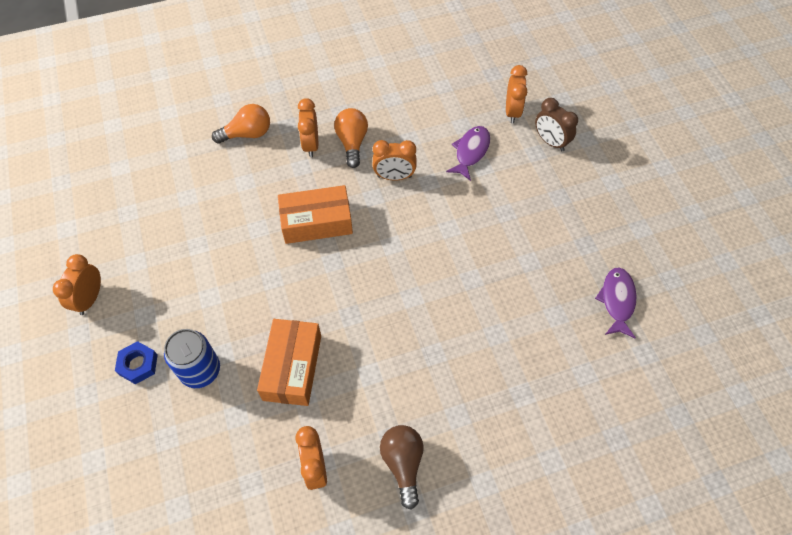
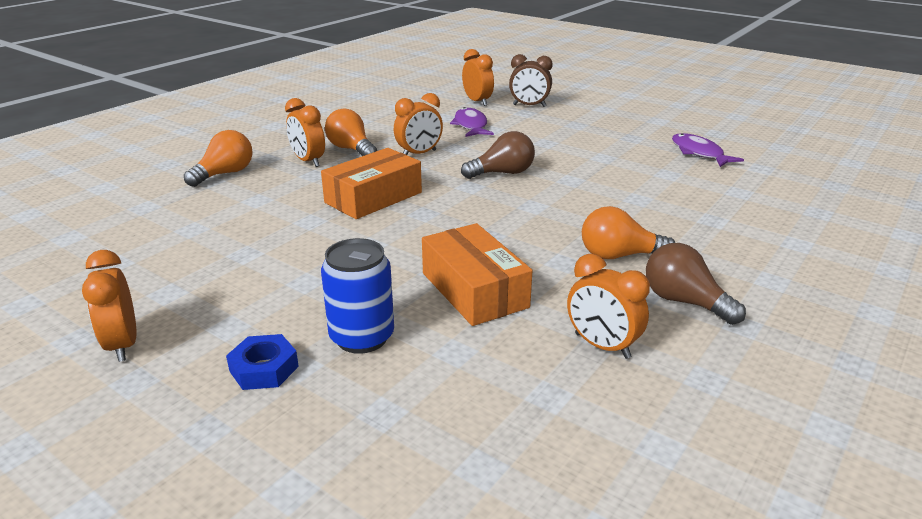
camera: 35 degrees left, 30 degrees down
(412, 391) = (619, 256): none -> orange light bulb
(430, 240) = (502, 173): none -> brown light bulb

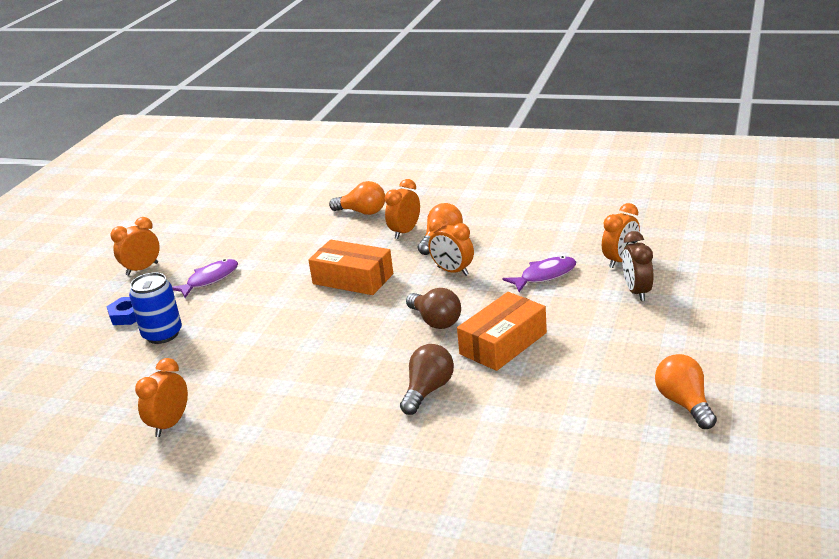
camera: 75 degrees right, 0 degrees up
(474, 290) = (227, 358): orange box -> orange box (503, 343)
(619, 256) = (300, 411): orange light bulb -> orange light bulb (684, 403)
(684, 302) = (237, 453): brown light bulb -> brown light bulb (428, 390)
(699, 153) = (572, 427): purple fish -> purple fish (210, 280)

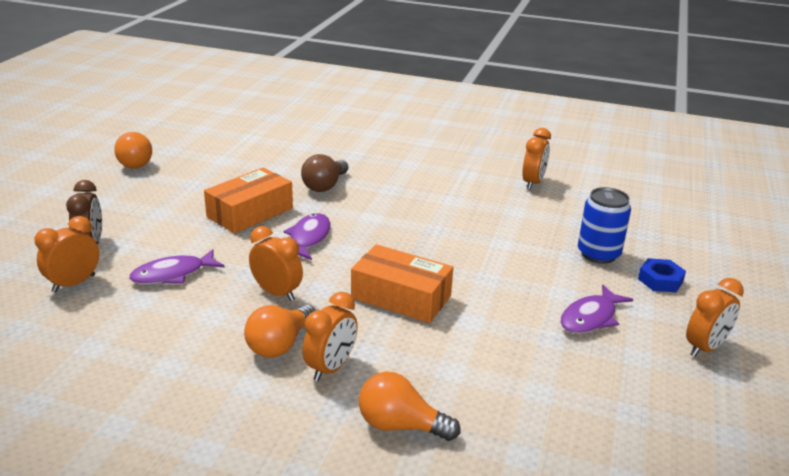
camera: 175 degrees right, 0 degrees up
(435, 321) = (308, 238): brown light bulb -> purple fish

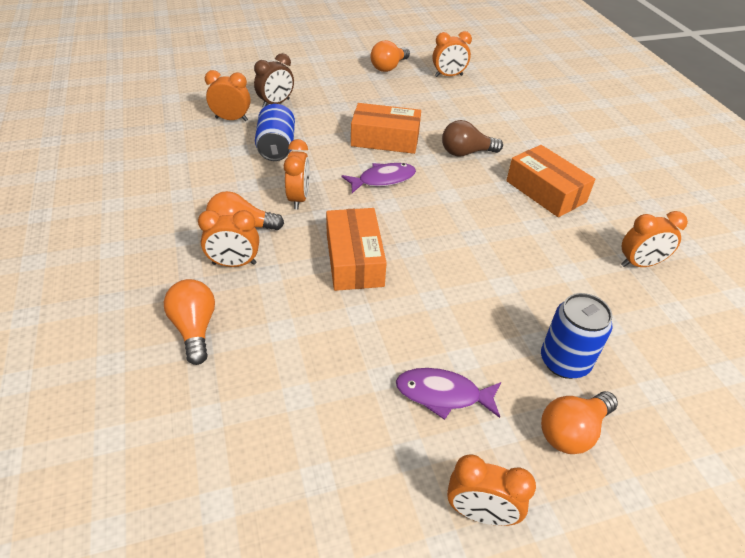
camera: 55 degrees right, 15 degrees up
(173, 274) = (276, 147): purple fish -> blue can
(201, 143) = (448, 76): none -> orange clock
(417, 178) = (545, 191): none -> orange box
(660, 280) = (572, 431): blue nut -> orange light bulb

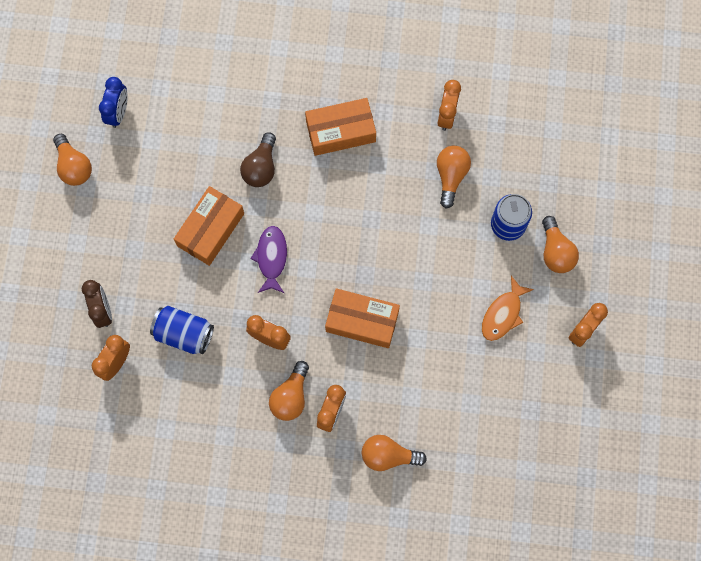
camera: 65 degrees left, 30 degrees up
(443, 394) = (503, 314): purple fish -> orange fish
(448, 76) = (118, 113): orange clock -> blue clock
(576, 287) = (451, 176): none -> orange light bulb

